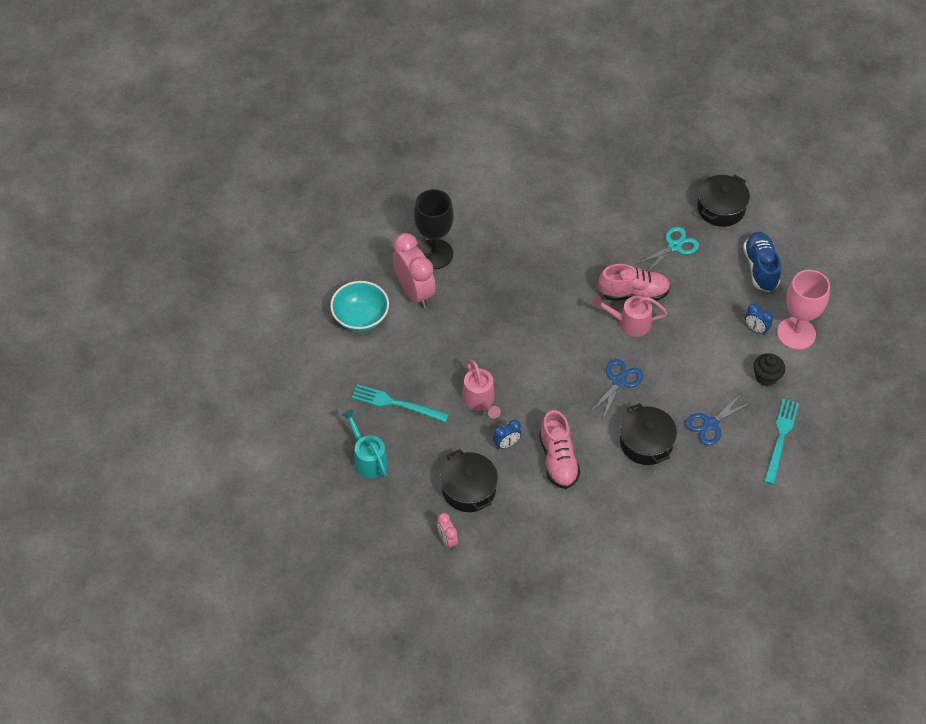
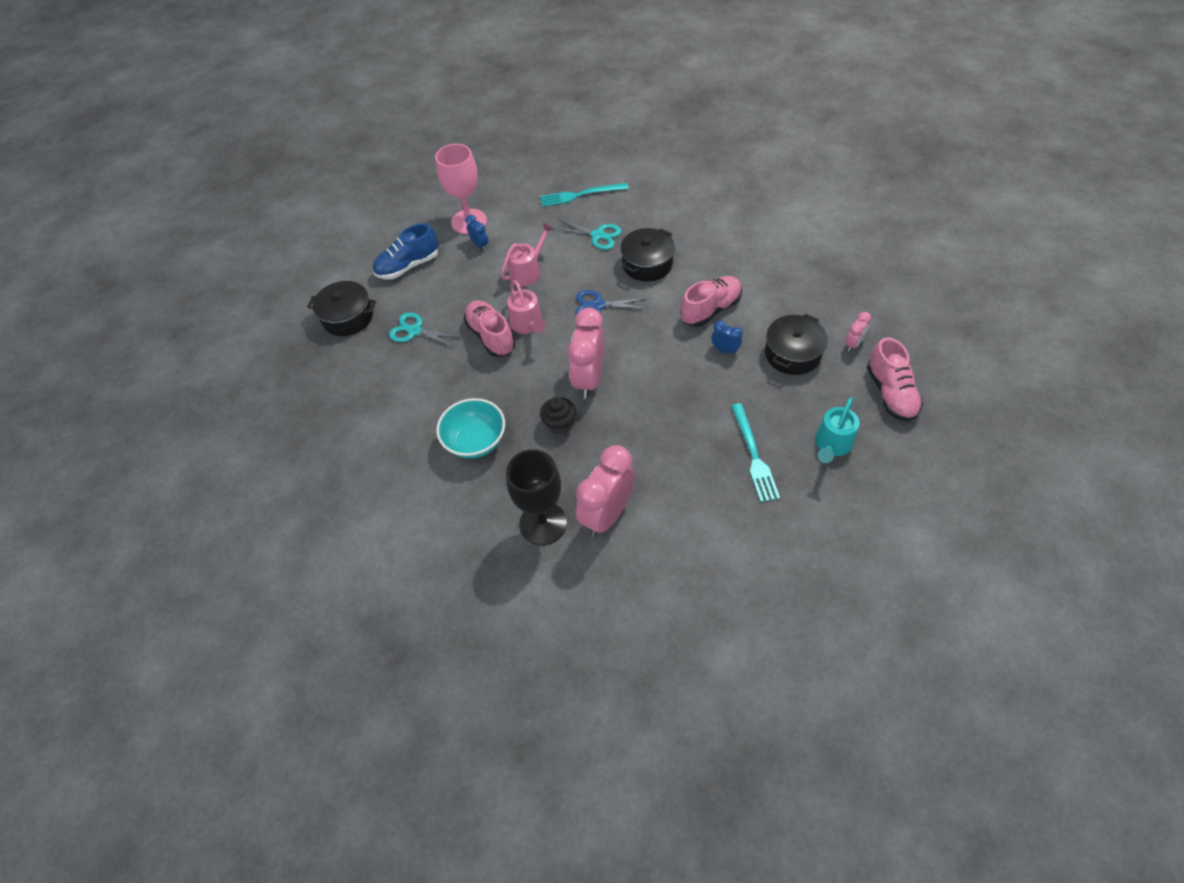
camera: 115 degrees left, 0 degrees up
(361, 318) = (676, 547): turquoise bowl -> turquoise bowl (475, 441)
(382, 531) = (890, 393): none -> pink shoe
(480, 401) = (696, 390): pink watering can -> pink watering can (528, 271)
(542, 337) = (589, 379): none -> pink clock
(711, 424) = (598, 235): blue scissors -> turquoise scissors
(756, 329) = (480, 245): blue clock -> blue clock turned 45 degrees counterclockwise
(766, 377) = (526, 222): black cupcake -> black cupcake (559, 424)

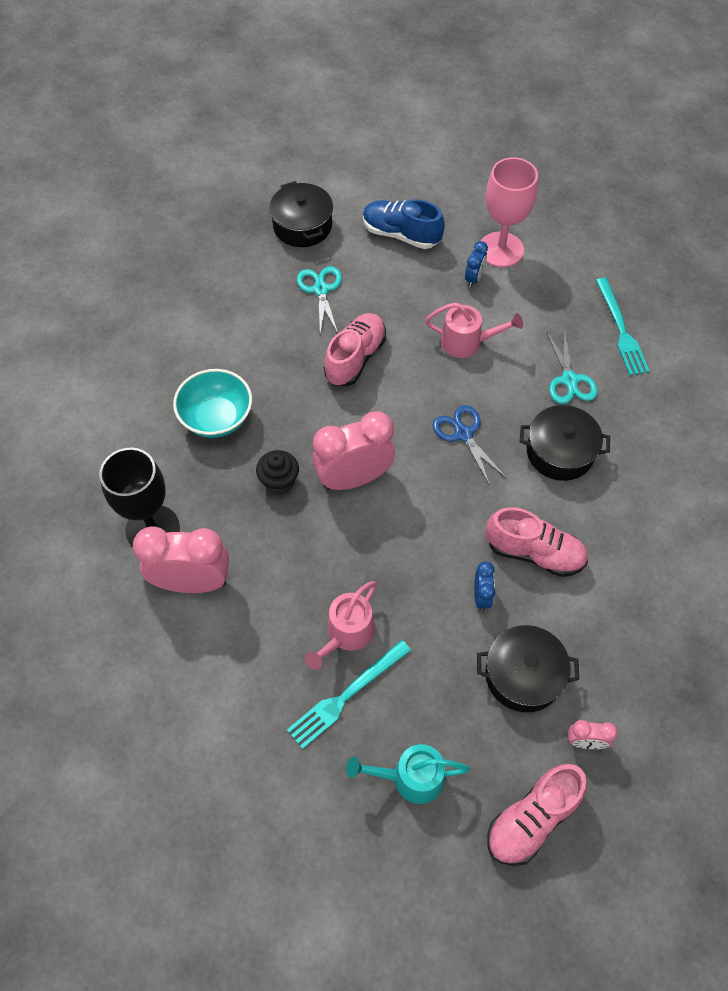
camera: 55 degrees right, 5 degrees up
(528, 325) = (392, 383): pink watering can -> pink watering can (346, 634)
(580, 195) = (621, 330): turquoise fork -> turquoise fork turned 150 degrees counterclockwise

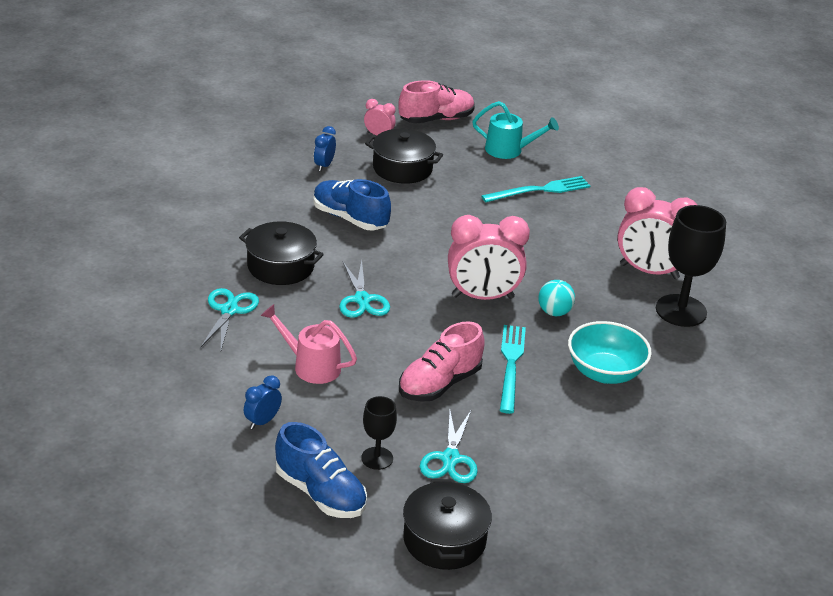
camera: 165 degrees left, 25 degrees down
(279, 481) = (554, 312): black cupcake -> turquoise ball
(346, 634) = (528, 216): pink watering can -> none
(375, 273) = (377, 458): none -> black goblet
(463, 434) = (362, 300): blue scissors -> turquoise scissors
(481, 596) = (409, 208): blue clock -> blue clock (324, 166)
(501, 249) = (208, 442): pink goblet -> none
(534, 553) = (350, 218): pink shoe -> blue shoe
(621, 330) = (140, 334): turquoise fork -> turquoise fork (511, 365)

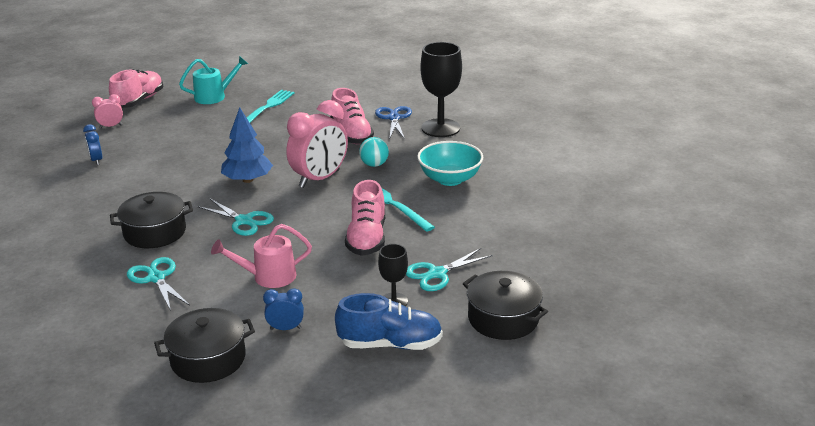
camera: 40 degrees left, 5 degrees down
(262, 421) = (285, 328): blue clock -> blue clock turned 90 degrees clockwise
(350, 218) = (163, 181): blue shoe -> none
(402, 168) = (157, 137): black pot -> black pot (208, 359)
(419, 260) = (248, 180): none -> blue tree
(450, 459) = (437, 274): turquoise scissors -> turquoise scissors turned 90 degrees clockwise
(579, 266) = (351, 135): none -> pink shoe
(649, 271) = (394, 118): pink clock -> blue scissors

